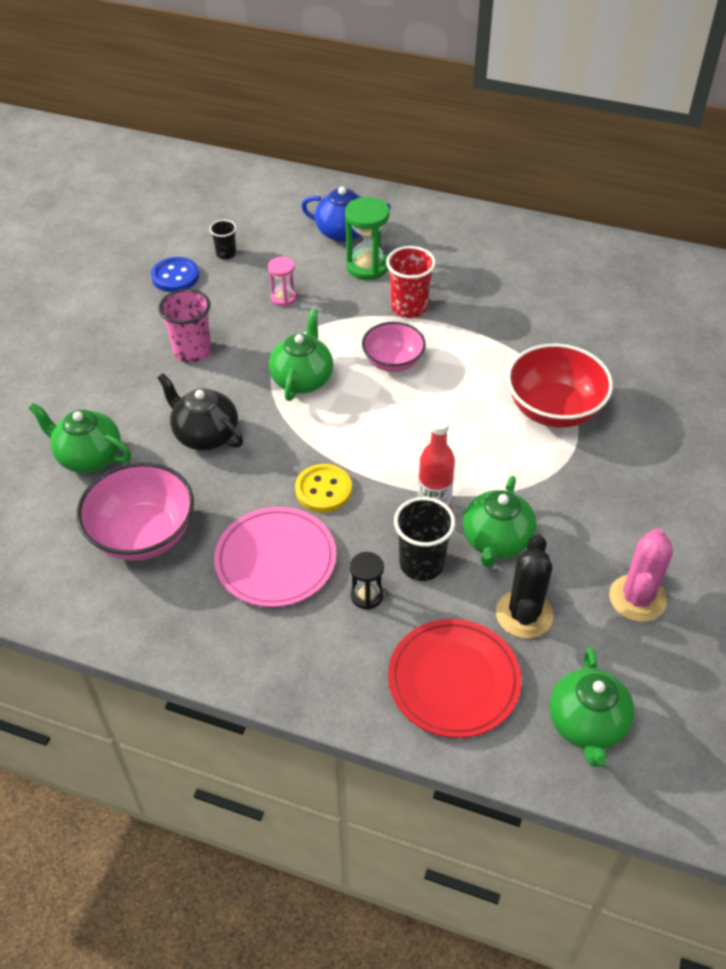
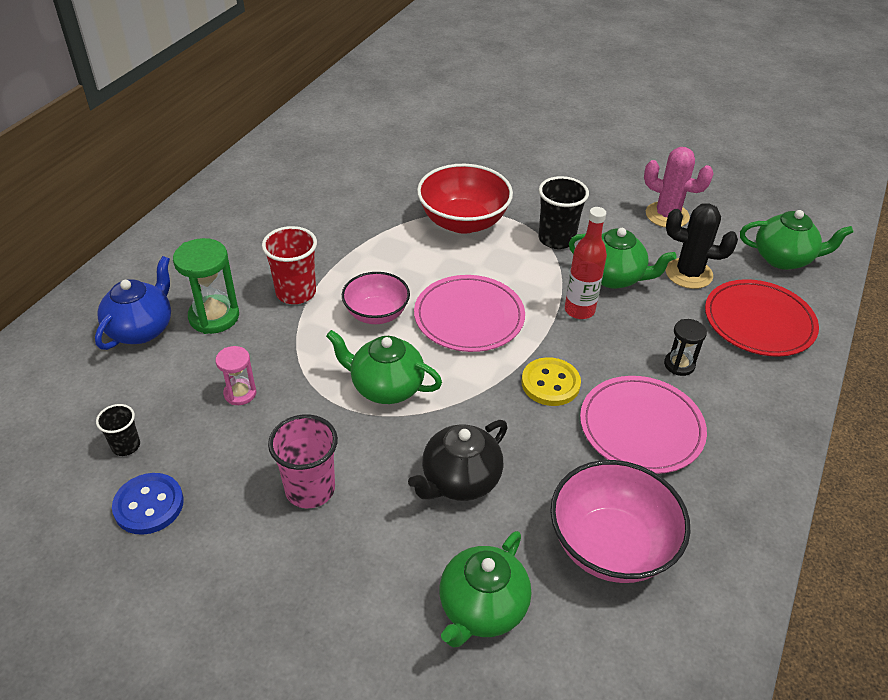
camera: 85 degrees left, 5 degrees down
(403, 425) = (469, 317): none -> pink plate
(421, 564) = (641, 325): black cup -> black cup (556, 239)

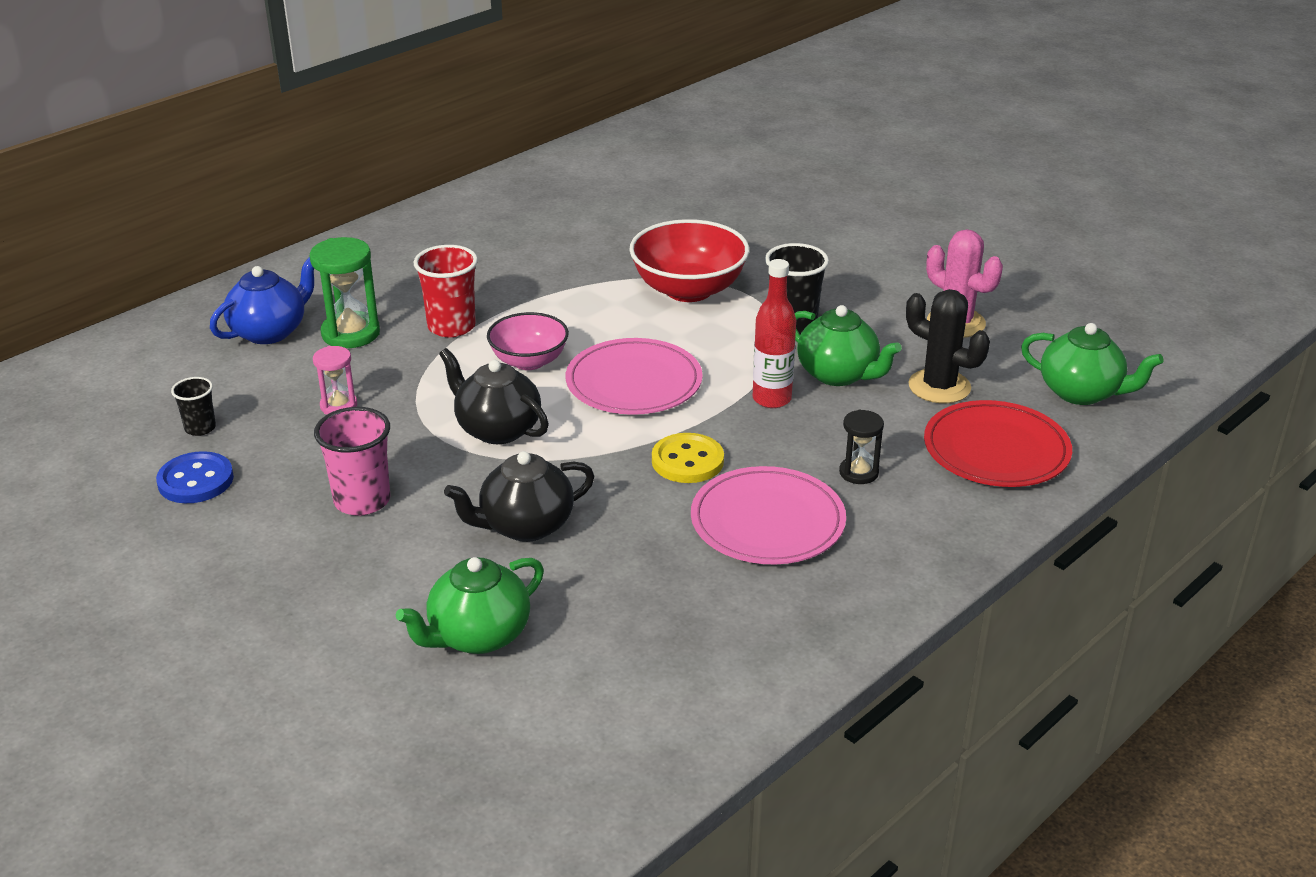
camera: 20 degrees right, 10 degrees down
(386, 387) = (497, 429): green teapot -> black teapot
(610, 546) = (655, 616): pink bowl -> none

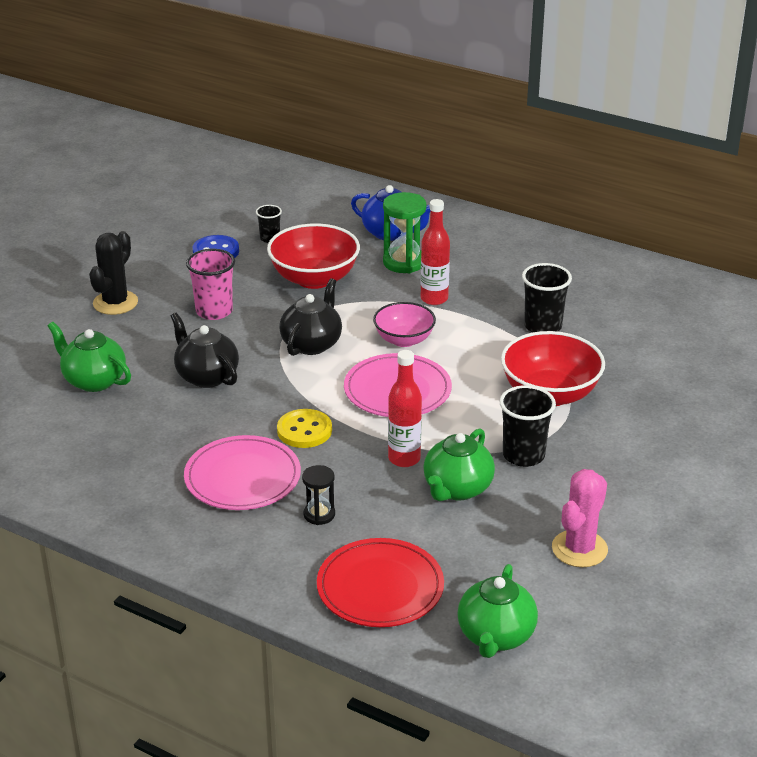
camera: 75 degrees right, 0 degrees up
(338, 406) = (314, 279): pink hourglass -> red bowl
(451, 326) = (434, 299): red cup -> red bottle
(556, 270) = (543, 326): none -> black cup
(939, 387) = (464, 547): black cactus -> black cactus (115, 303)

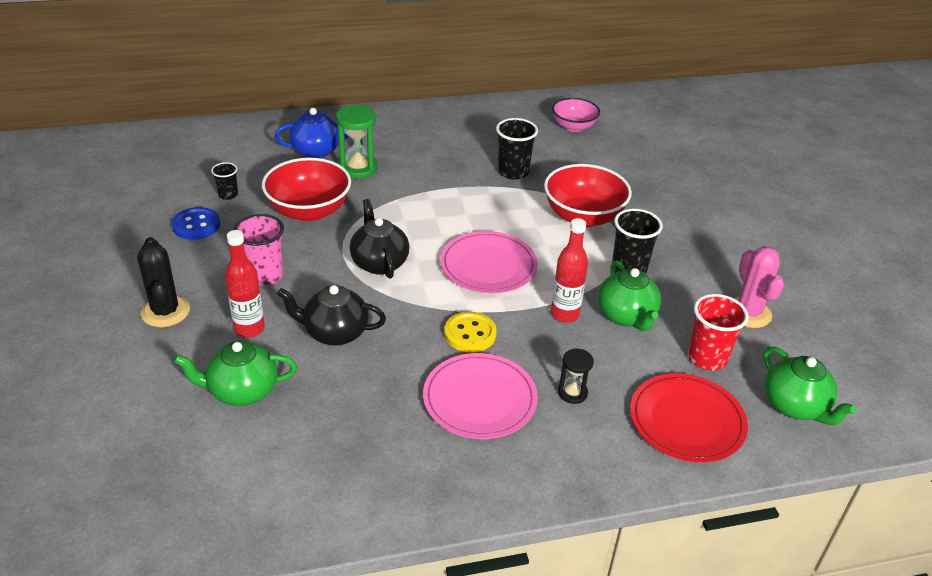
camera: 45 degrees left, 5 degrees up
(404, 340) = (439, 226): pink bowl -> pink bowl (573, 126)
(434, 299) = (417, 185): red bottle -> red bottle (249, 329)
(476, 558) = (707, 358): none -> red cup

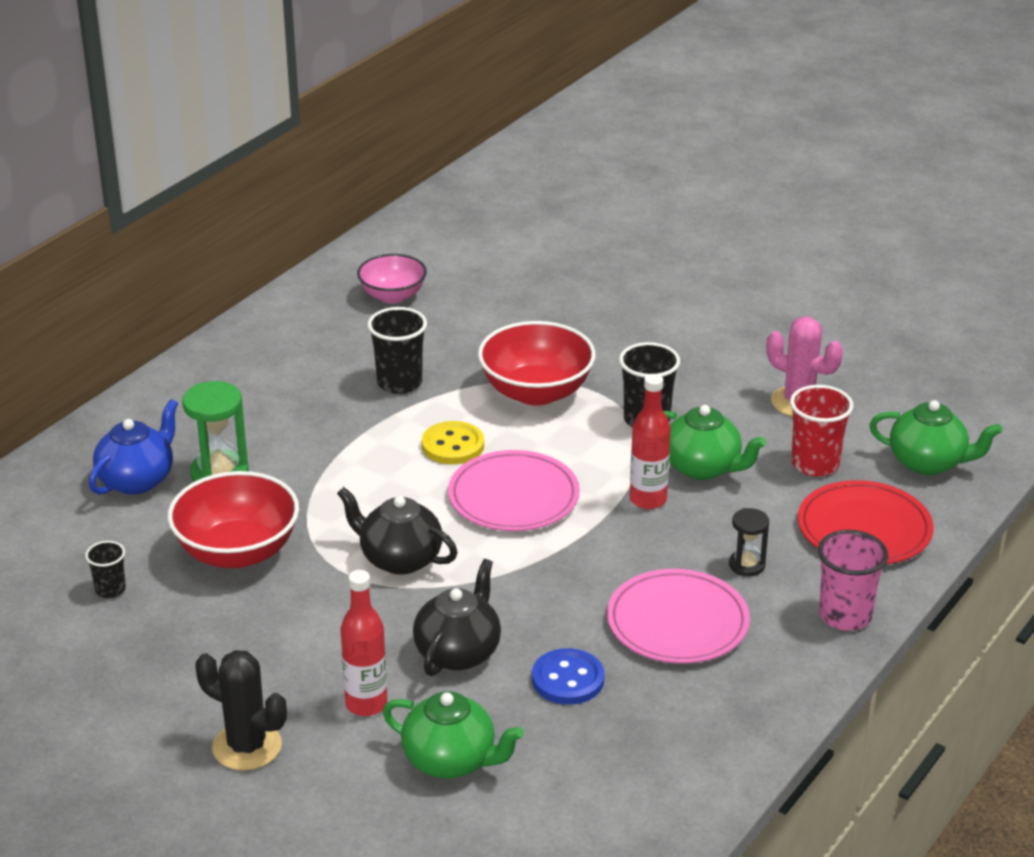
camera: 40 degrees left, 5 degrees down
(196, 225) = (129, 644): blue button -> blue button (568, 679)
(242, 391) = (451, 761): green teapot -> green teapot turned 105 degrees counterclockwise
(264, 275) = (297, 645): pink cup -> pink cup (845, 616)
(334, 333) = (458, 652): black teapot -> black teapot turned 150 degrees clockwise
(470, 334) = (588, 571): yellow button -> yellow button (453, 445)

